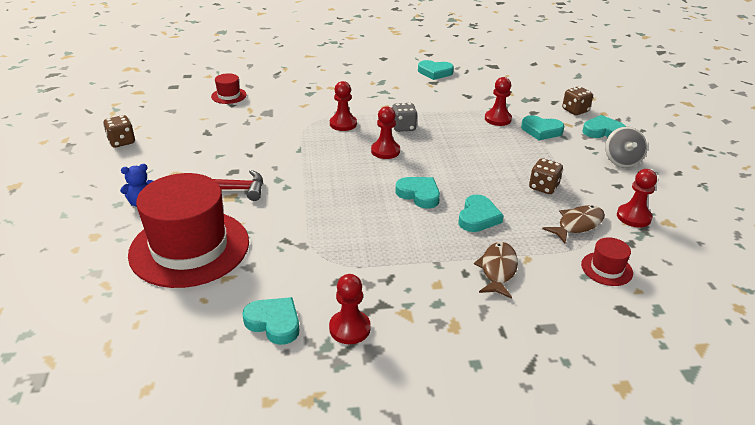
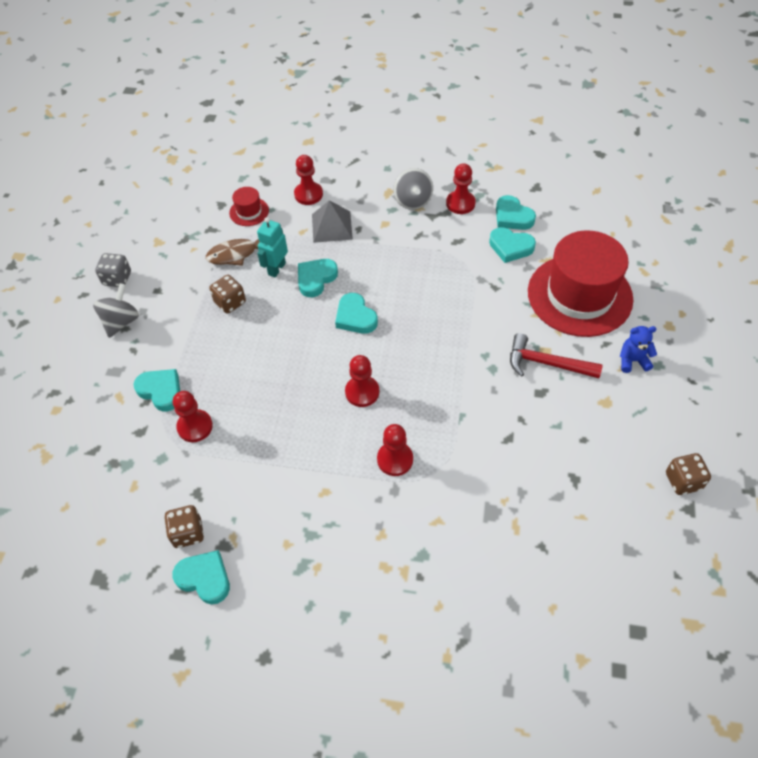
camera: 160 degrees left, 20 degrees up
(229, 96) = (546, 576): red hat -> none
(403, 127) = (321, 435): grey dice -> grey dice (117, 279)
(415, 320) = (412, 201): none -> grey spinning top
(497, 270) = (332, 226): brown fish -> grey pyramid
(524, 219) = (276, 269): none -> turquoise robot
(575, 110) = (85, 423): brown dice -> brown dice (188, 533)
(602, 131) = (92, 374): turquoise heart -> turquoise heart (510, 247)
(633, 217) = (181, 253): red pawn -> red pawn (308, 194)

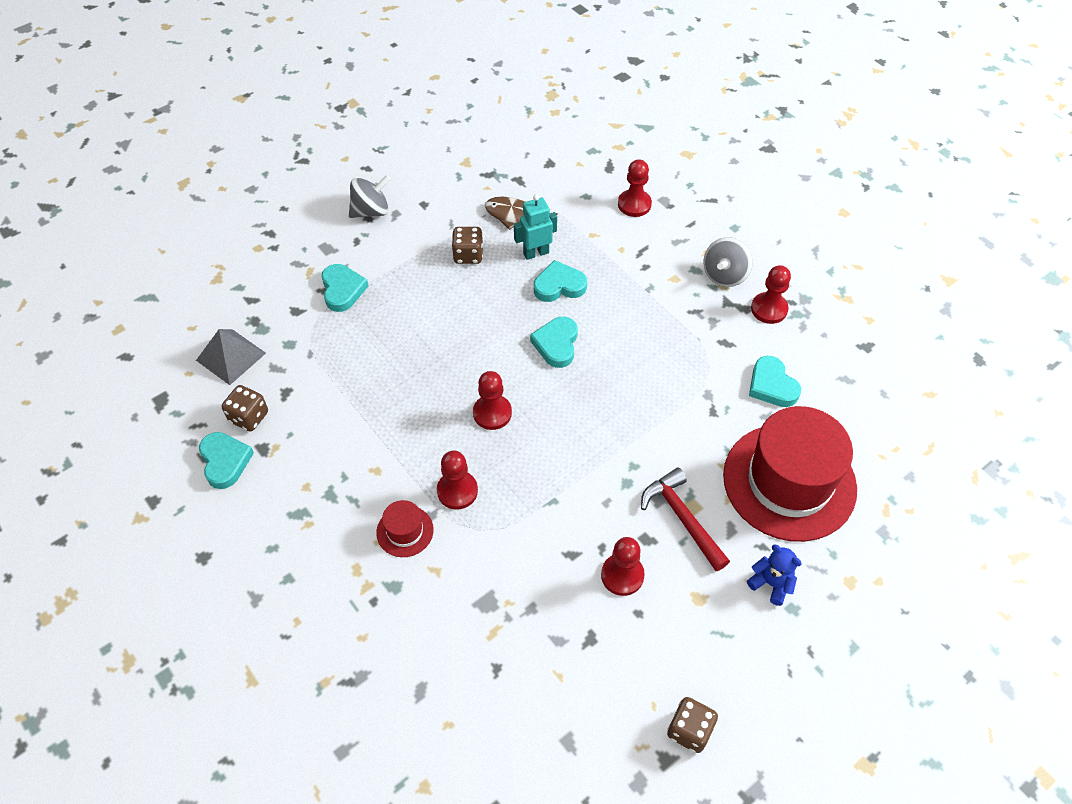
camera: 40 degrees right, 0 degrees up
(117, 279) = (404, 172): grey dice -> none
(195, 427) = (337, 338): red pawn -> red pawn (622, 575)
(249, 212) = (566, 185): red hat -> red hat (405, 531)
(332, 226) = (623, 248): grey pyramid -> grey pyramid (231, 356)
(512, 217) = (807, 358): turquoise heart -> none

